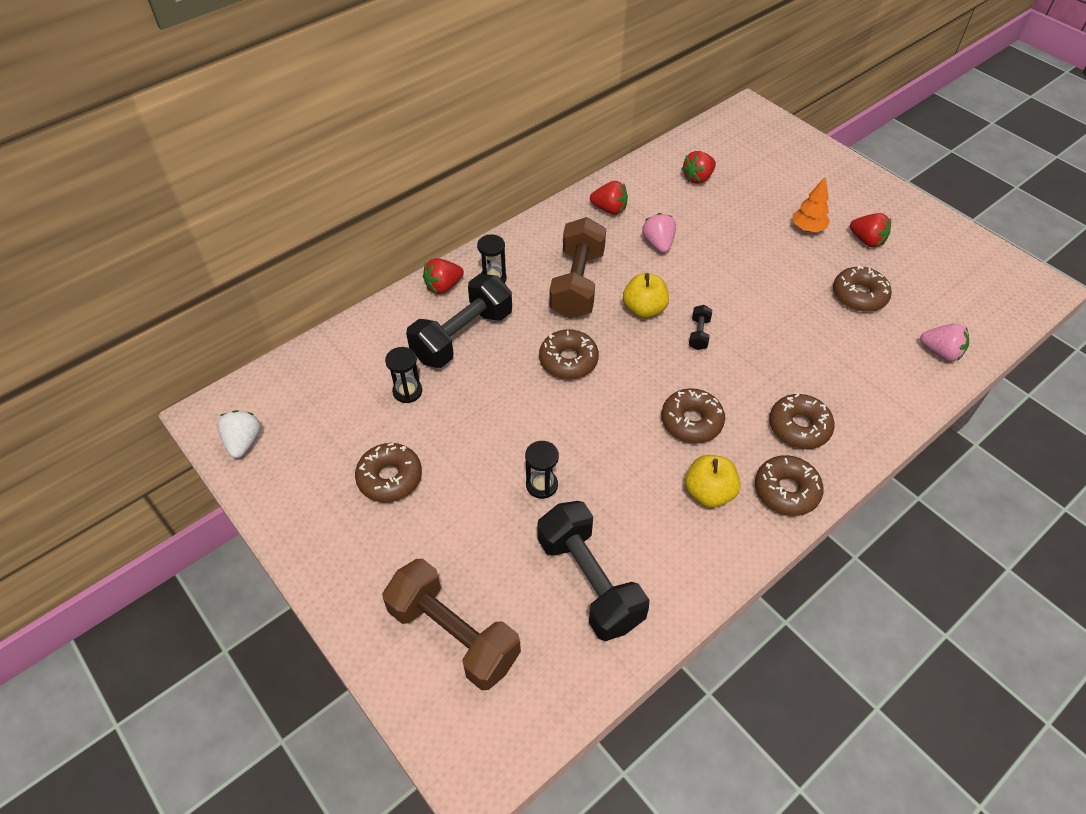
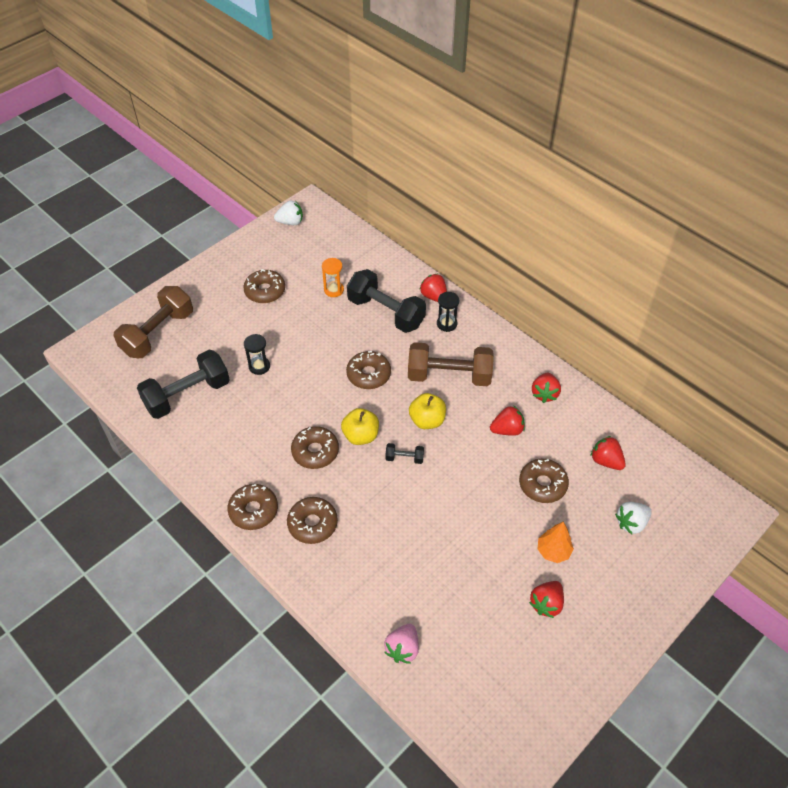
camera: 85 degrees right, 0 degrees up
(407, 391) = (334, 290): black hourglass -> orange hourglass
(658, 244) = (507, 430): pink strawberry -> red strawberry
(709, 493) = (252, 461): yellow apple -> yellow apple (361, 436)
(769, 173) = (631, 523): none -> white strawberry
(859, 295) = (467, 587): brown donut -> brown donut (542, 484)

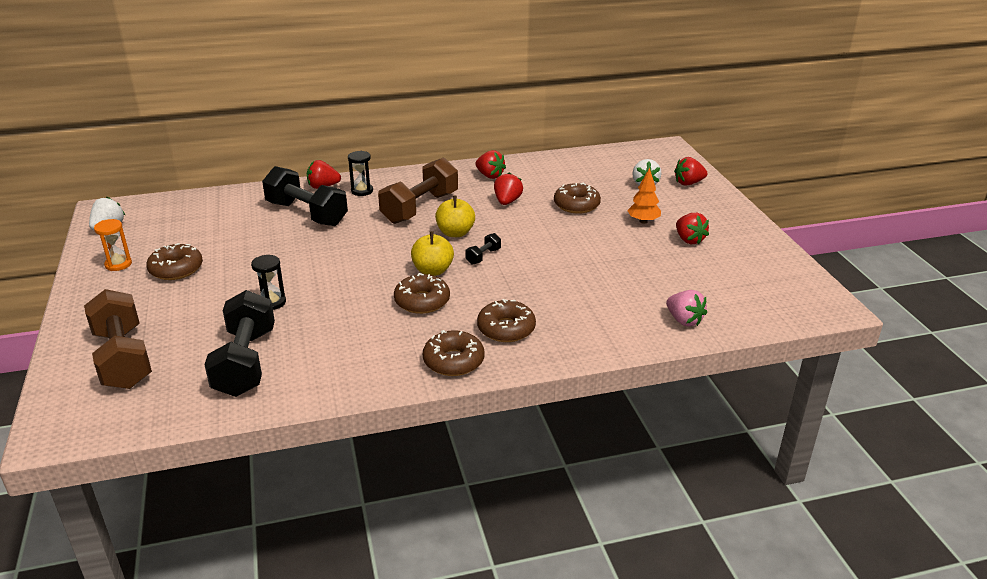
camera: 60 degrees left, 20 degrees down
(334, 290) = (238, 231): orange hourglass -> orange hourglass (118, 264)
(368, 374) = (367, 245): brown donut -> none
(386, 312) = (307, 214): black dumbbell -> black dumbbell turned 60 degrees clockwise
(606, 461) = (580, 174): red strawberry -> red strawberry (688, 183)

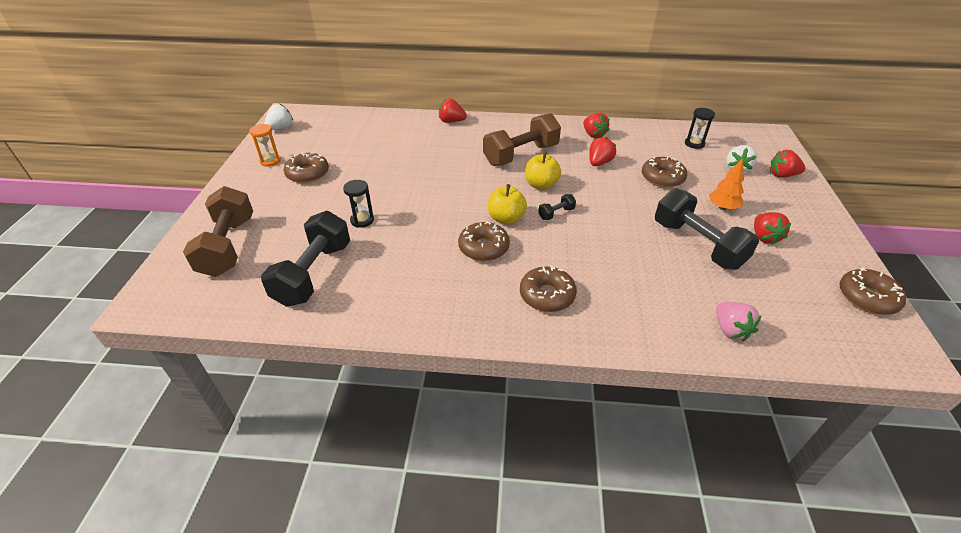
camera: 20 degrees right, 10 degrees up
(307, 214) = (428, 143): black dumbbell -> black dumbbell (697, 244)
(362, 191) = (480, 131): black hourglass -> black hourglass (694, 144)
(453, 361) = (485, 318): brown donut -> brown donut (867, 298)

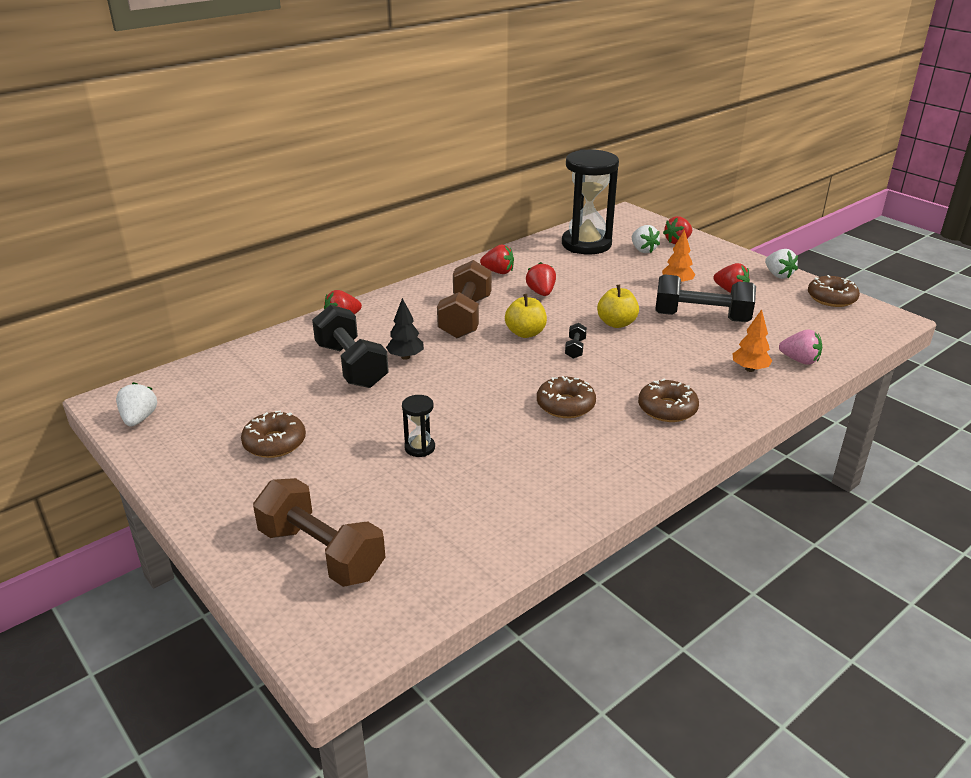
camera: 45 degrees left, 10 degrees down
(270, 161) = (199, 456): orange hourglass -> none
(313, 274) = (460, 515): black dumbbell -> black dumbbell (351, 365)
(446, 162) = (405, 357): none -> black tree
(506, 218) = (543, 374): yellow apple -> yellow apple (616, 323)
(662, 178) = (606, 282): brown donut -> none
(668, 308) = (749, 369): none -> orange tree
(694, 144) = (586, 244): black hourglass -> black hourglass, size x2.38
(840, 248) = (778, 275): none -> white strawberry

